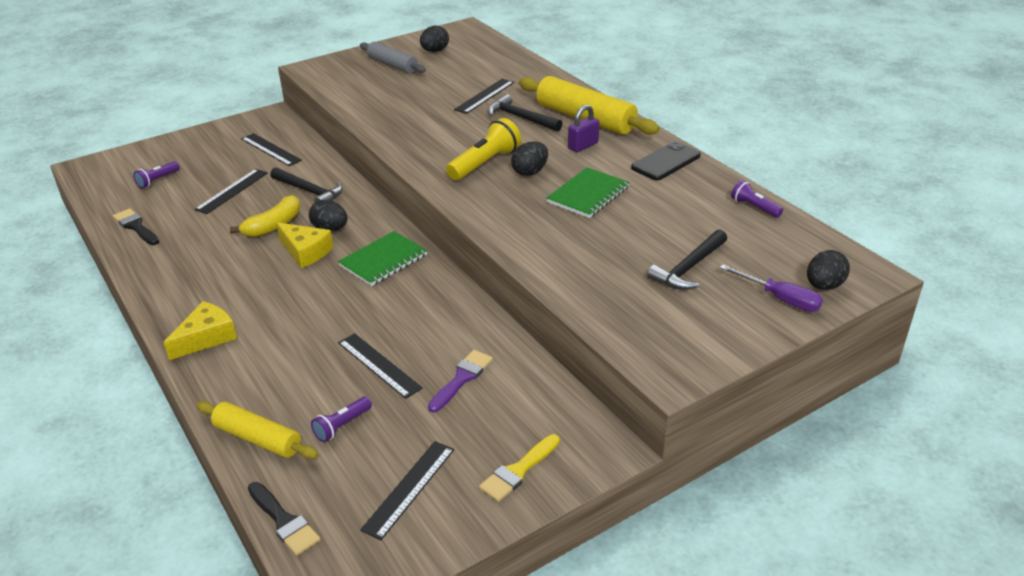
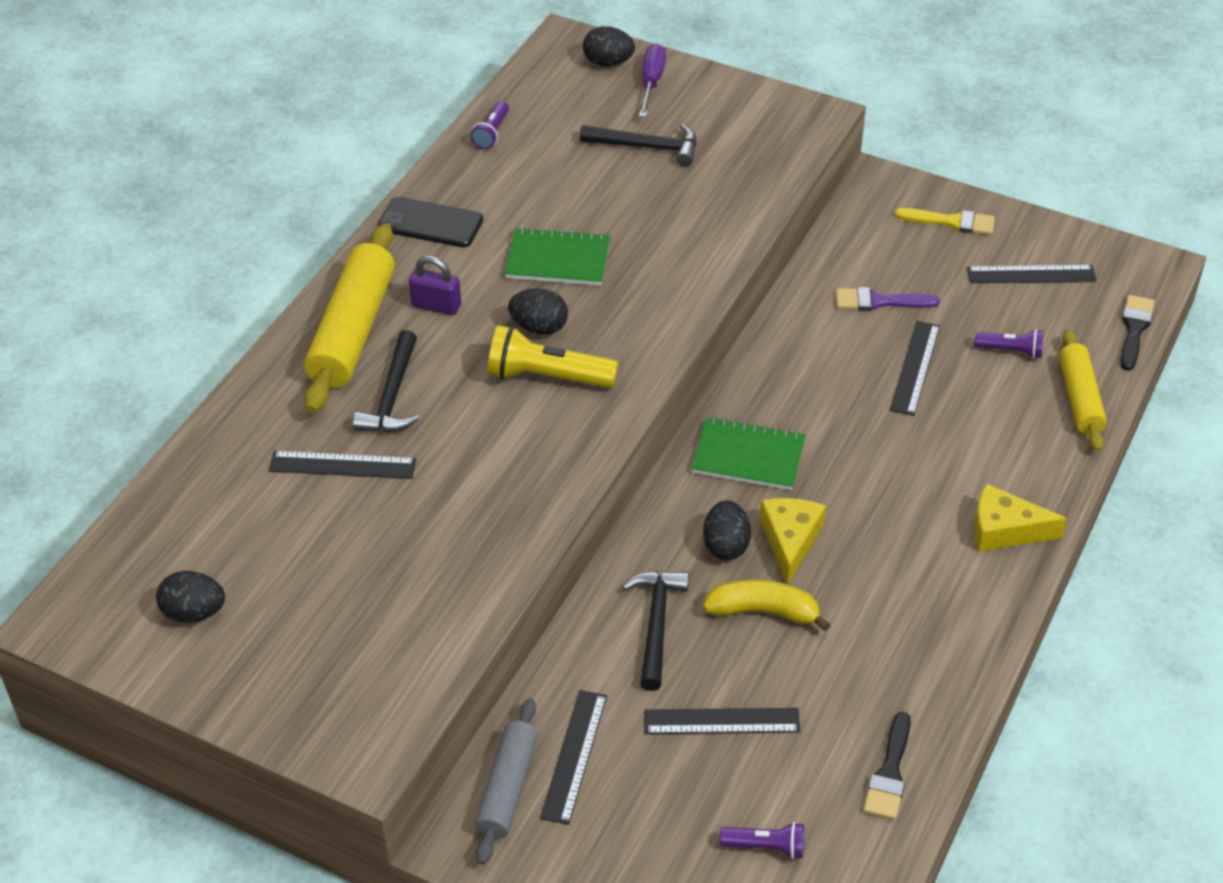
camera: 120 degrees left, 10 degrees up
(392, 65) = (287, 642): grey rolling pin -> grey rolling pin (507, 788)

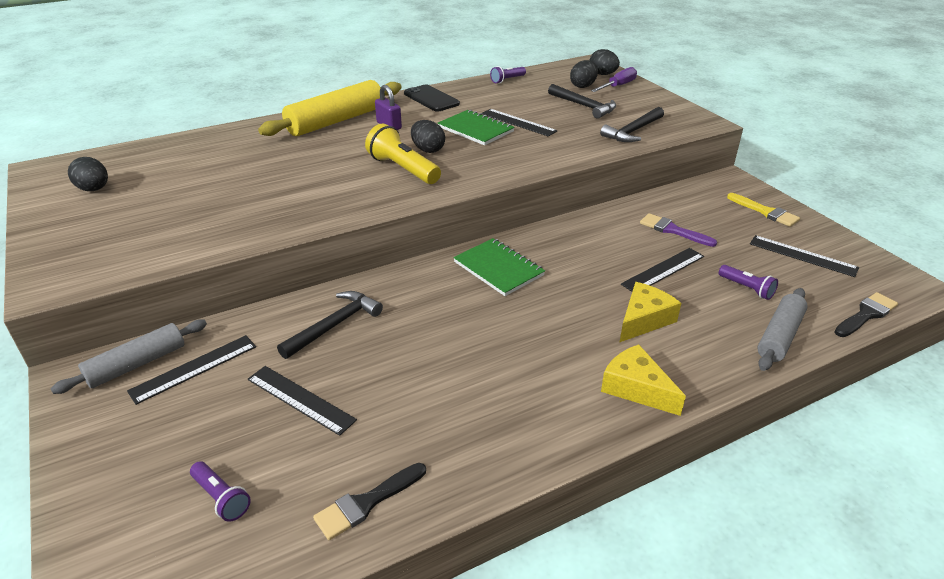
camera: 35 degrees right, 10 degrees down
(342, 465) = (251, 164): black ruler -> black ruler (518, 122)
(392, 396) = (315, 148): black hammer -> black hammer (633, 131)
(726, 545) = (428, 305): black egg -> black egg (583, 86)
(763, 611) = (407, 351): yellow banana -> none
(790, 541) = (472, 322): yellow cheese -> yellow cheese (644, 320)
(1080, 398) = (779, 336): yellow rolling pin -> grey rolling pin

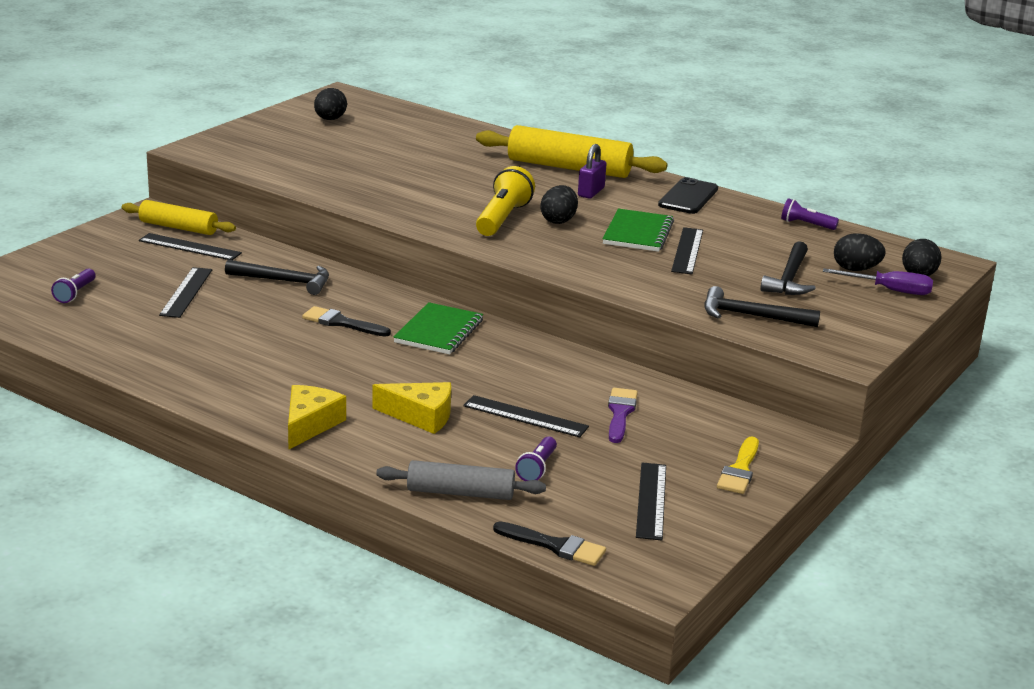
camera: 60 degrees right, 10 degrees down
(137, 364) = (178, 227): grey rolling pin -> yellow rolling pin
(366, 503) = (102, 341): black brush -> black brush (341, 323)

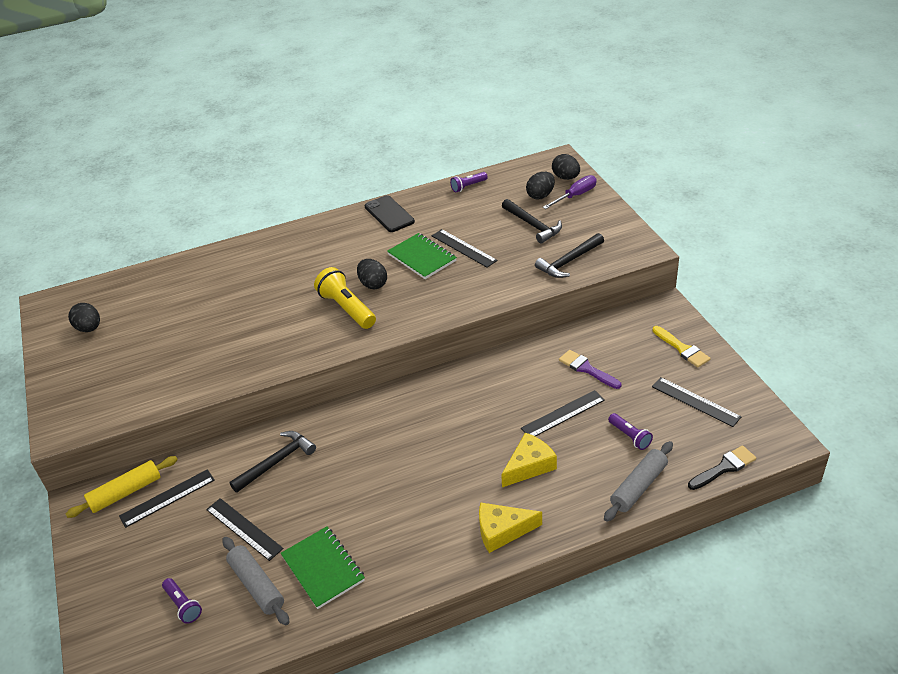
camera: 50 degrees left, 15 degrees up
(125, 319) = (257, 585): none -> grey rolling pin
(310, 424) = (502, 531): yellow cheese -> yellow cheese turned 60 degrees counterclockwise
(341, 323) = (368, 455): black brush -> none
(438, 331) = (420, 408): green notebook -> green notebook (323, 568)
(569, 168) = (297, 245): yellow rolling pin -> none
(591, 192) = (343, 251): purple padlock -> none

